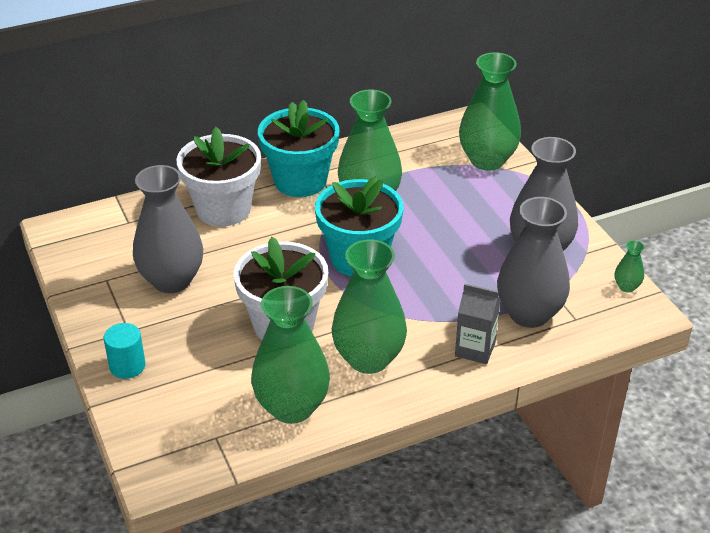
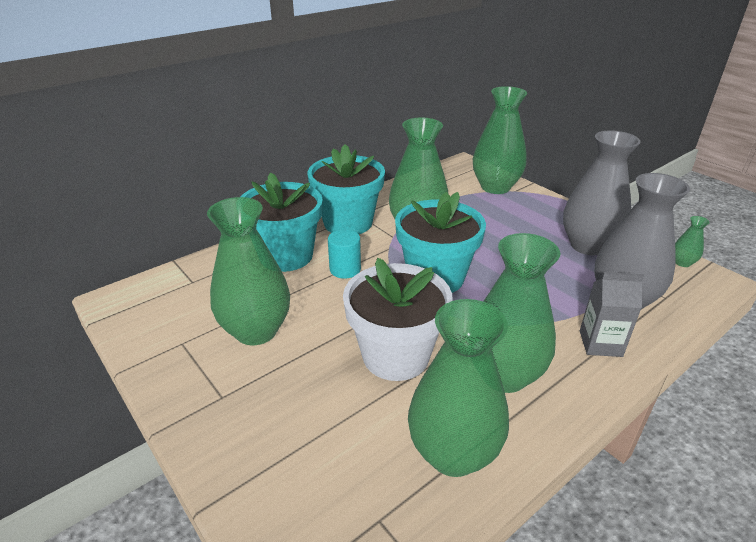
camera: 15 degrees left, 5 degrees down
(127, 366) = (232, 442): turquoise cylinder -> turquoise cylinder (345, 269)
(172, 280) = (256, 331): grey vase -> green vase
(223, 209) = (286, 256): white flower pot -> turquoise flower pot

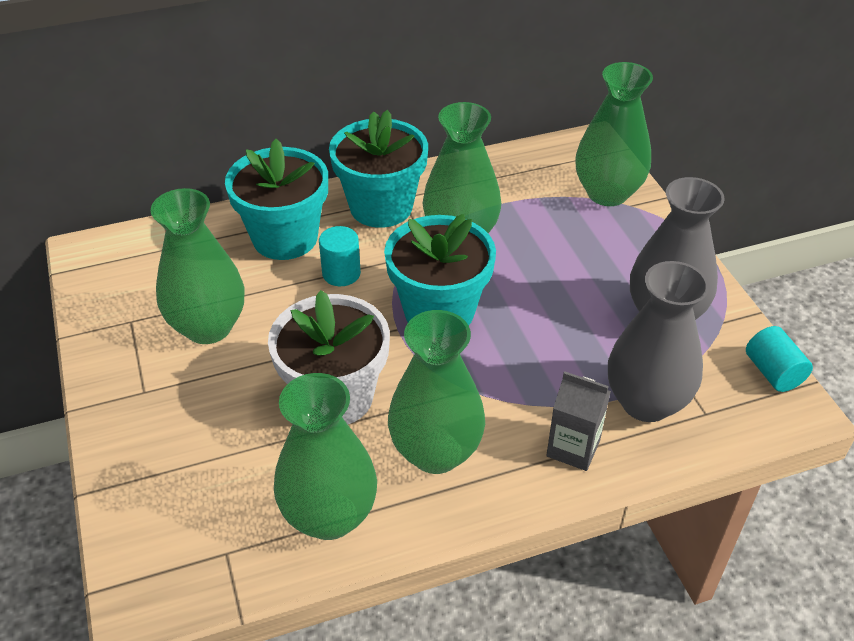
camera: 20 degrees right, 10 degrees up
(682, 262) = (773, 372): green vase -> turquoise cylinder

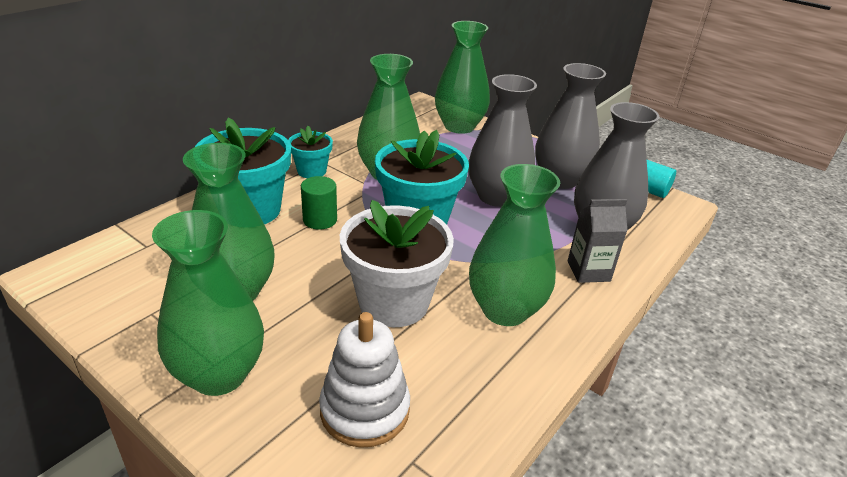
camera: 35 degrees left, 10 degrees down
(225, 489) = (365, 410): none -> white stacking toy
(329, 516) = (471, 389): green vase -> green vase (219, 374)
(341, 273) = (320, 220): turquoise cylinder -> green cylinder
(381, 207) = (311, 171): turquoise flower pot -> turquoise flower pot, size x0.54
(558, 311) = (496, 196): none -> grey vase

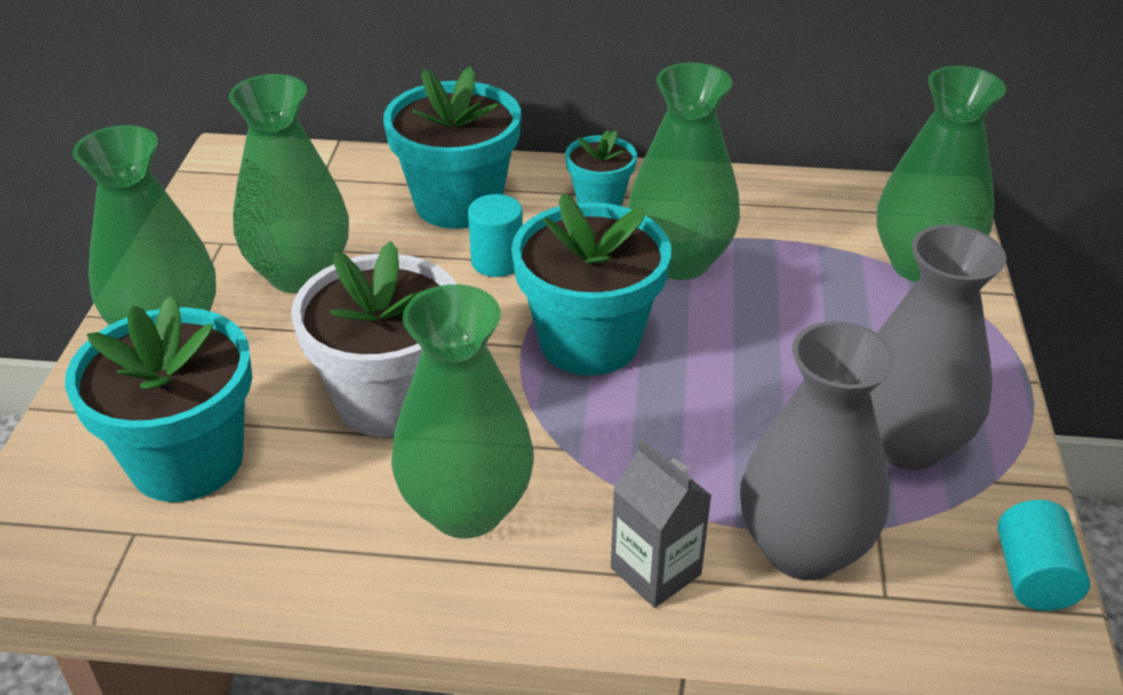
camera: 60 degrees right, 5 degrees up
(320, 220) = (497, 261): green cylinder -> turquoise cylinder
(365, 410) = (187, 460): white stacking toy -> turquoise flower pot
(496, 196) = (752, 390): grey vase -> none

